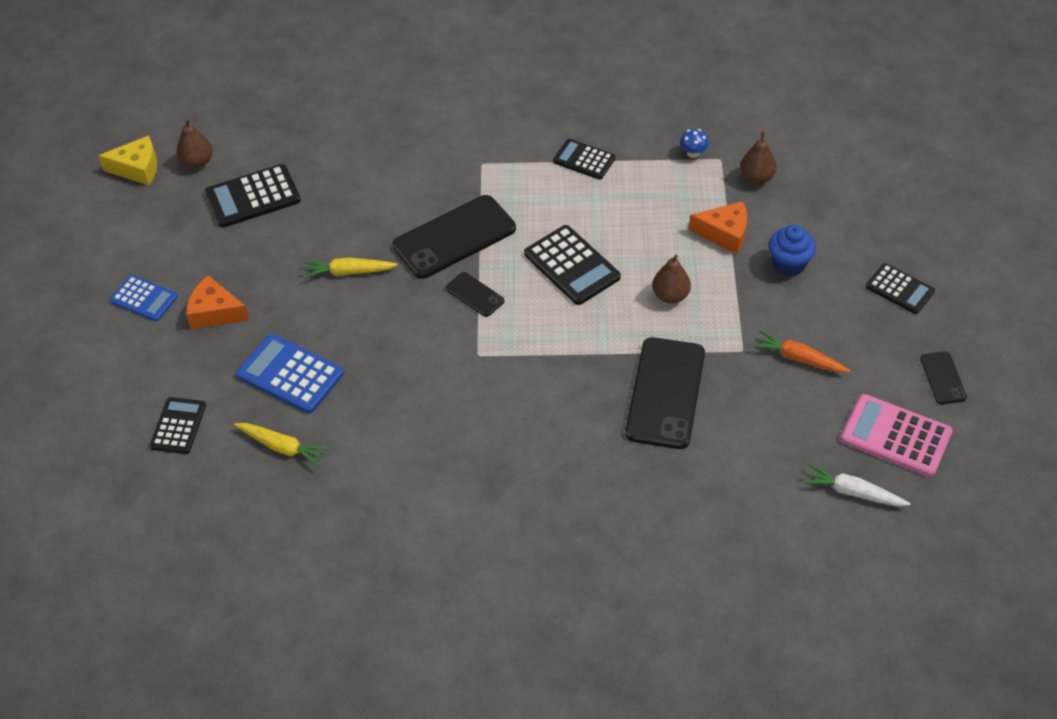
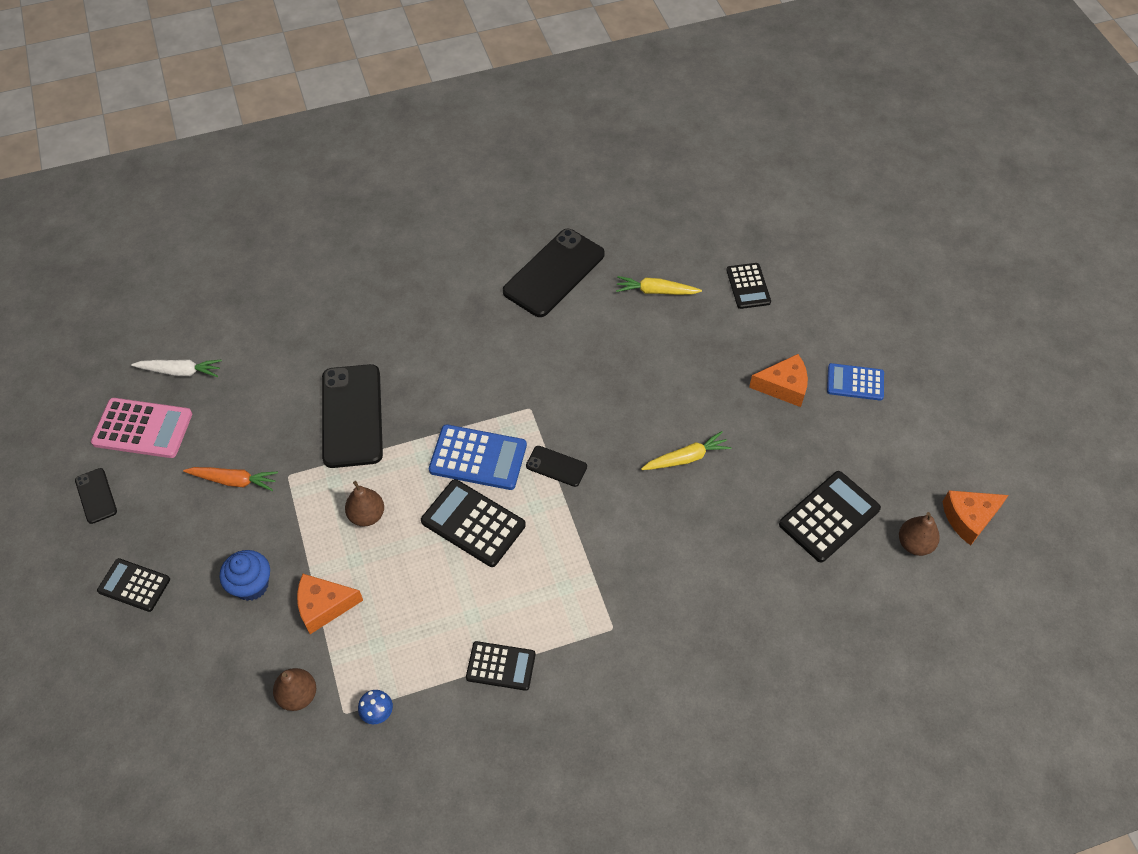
camera: 160 degrees right, 5 degrees up
(137, 168) = (969, 518): yellow cheese -> orange cheese
(290, 374) = (684, 349): blue calculator -> blue calculator (478, 457)
(454, 237) = (602, 525): black phone -> black phone (554, 273)

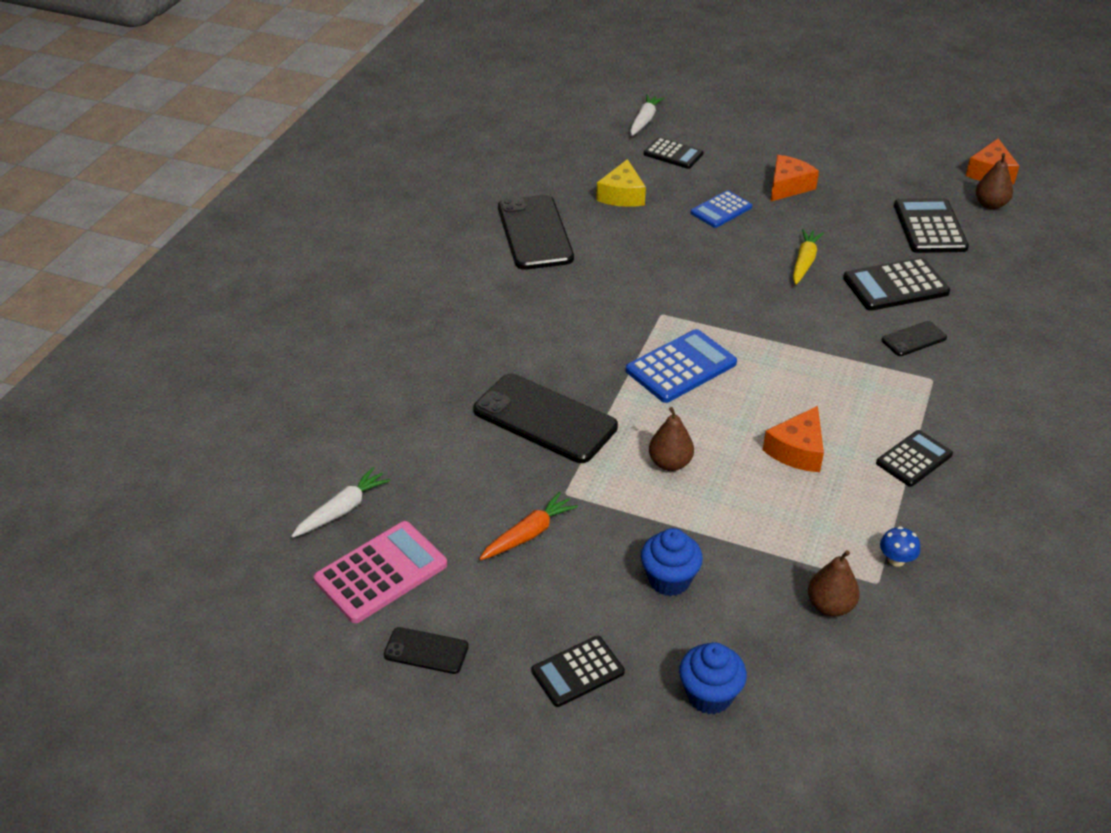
camera: 50 degrees left, 15 degrees down
(164, 670) = (709, 695): none -> blue cupcake
(324, 606) = (744, 540): orange cheese -> orange cheese (797, 450)
(473, 523) = (748, 403): black calculator -> black calculator (895, 286)
(556, 466) = (739, 329): black phone -> black phone (913, 339)
(656, 291) = (622, 195): yellow carrot -> yellow cheese
(776, 239) = (644, 121): none -> white carrot
(855, 382) = (820, 156): blue calculator -> blue calculator (721, 210)

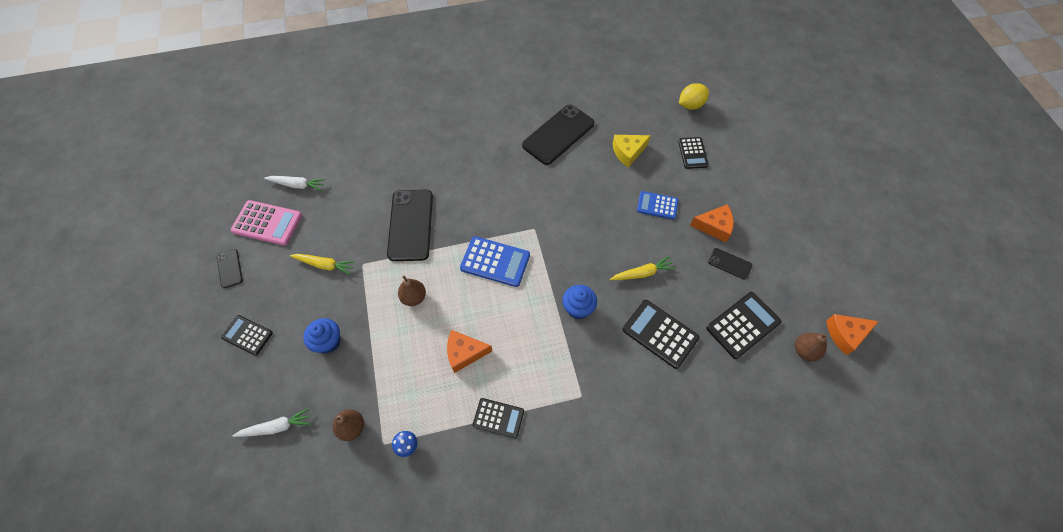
camera: 55 degrees right, 20 degrees up
(528, 534) = (325, 265): orange carrot -> yellow carrot
(603, 124) = (690, 105): none -> yellow lemon
(644, 121) = (714, 121): white carrot -> white carrot (277, 427)
(709, 695) = (260, 400): blue cupcake -> blue cupcake (578, 308)
(913, 339) = (613, 368): black phone -> black phone (730, 263)

